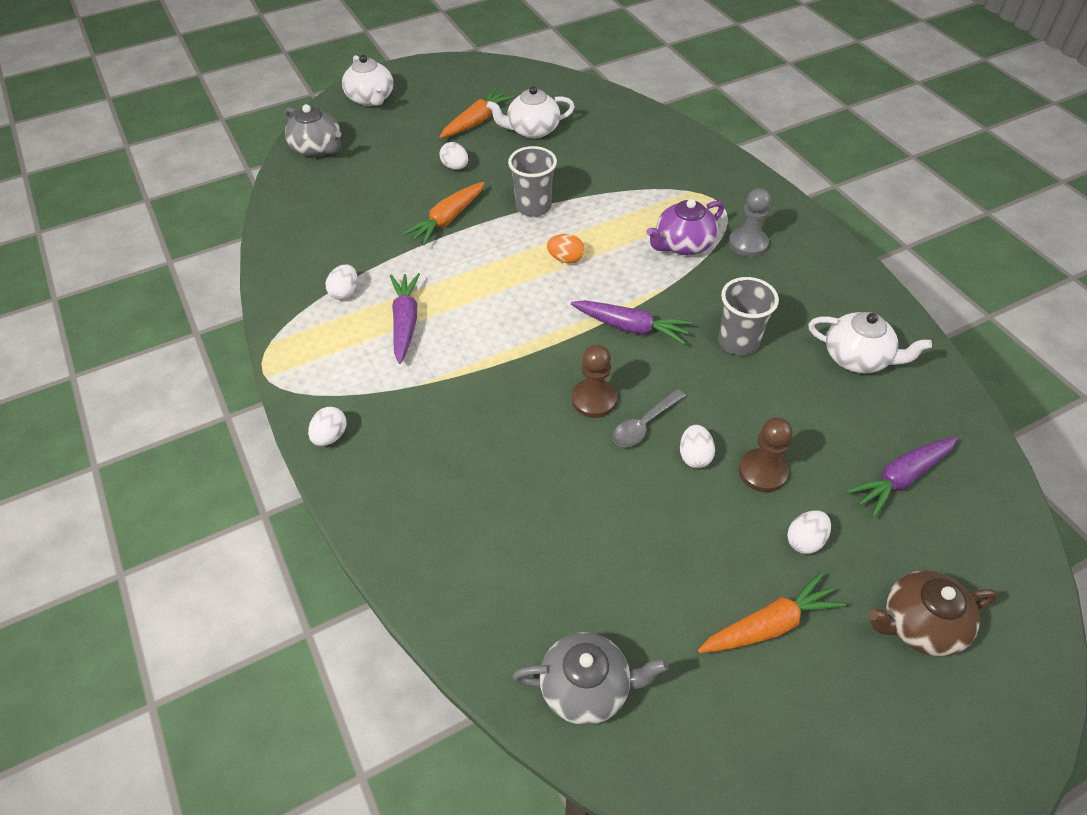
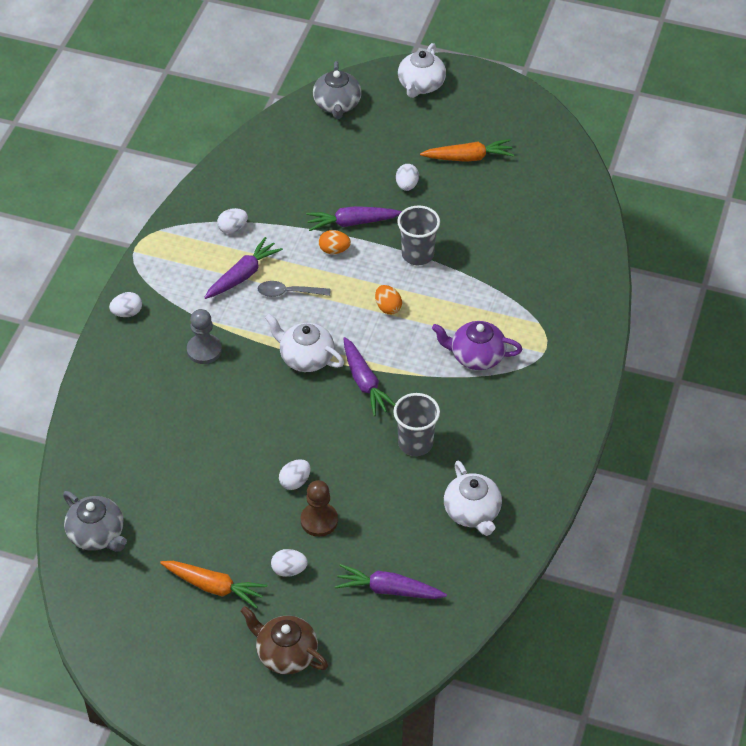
camera: 45 degrees right, 0 degrees up
(447, 220) = (352, 223): orange carrot -> purple carrot
(460, 248) = (334, 250): none -> orange egg
(532, 130) = (497, 193): white teapot -> white teapot (306, 357)
(594, 400) = (285, 406): brown pawn -> none
(644, 425) = (292, 443): grey spoon -> grey spoon (288, 292)
(748, 243) = (519, 389): grey pawn -> grey pawn (204, 350)

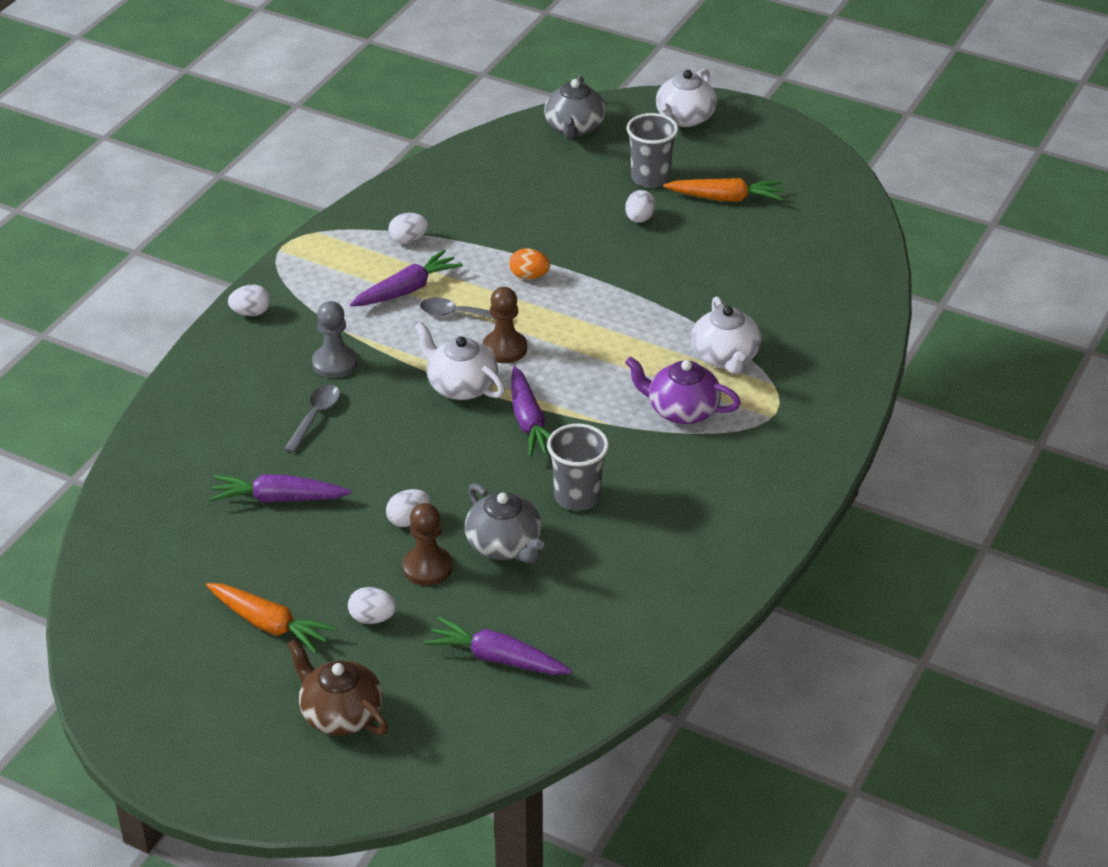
camera: 10 degrees right, 10 degrees down
(97, 534) = (138, 546): grey teapot -> grey teapot (505, 545)
(201, 400) = (315, 417): none -> grey spoon
(331, 319) = (504, 348): none -> brown pawn
(352, 223) = (559, 250): purple carrot -> purple carrot (278, 499)
(388, 307) = (581, 344): orange egg -> none
(417, 254) = (634, 293): grey cup -> grey cup (650, 178)
(472, 512) = (632, 584): white teapot -> white teapot (725, 357)

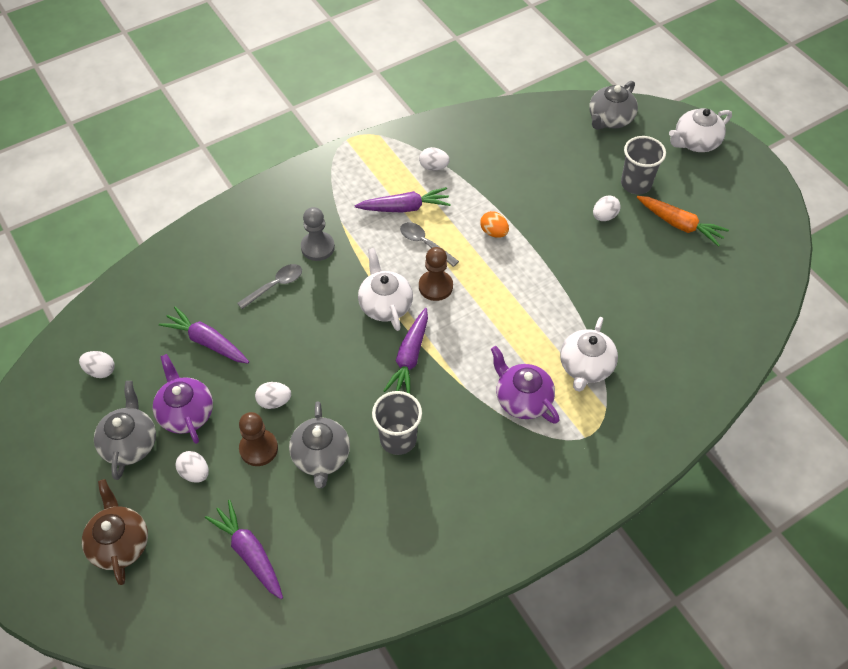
camera: 30 degrees right, 15 degrees up
(251, 313) = (294, 182): white egg -> white egg (100, 371)
(270, 624) = (130, 443): orange carrot -> grey teapot
(312, 571) = (186, 412): none -> purple teapot

